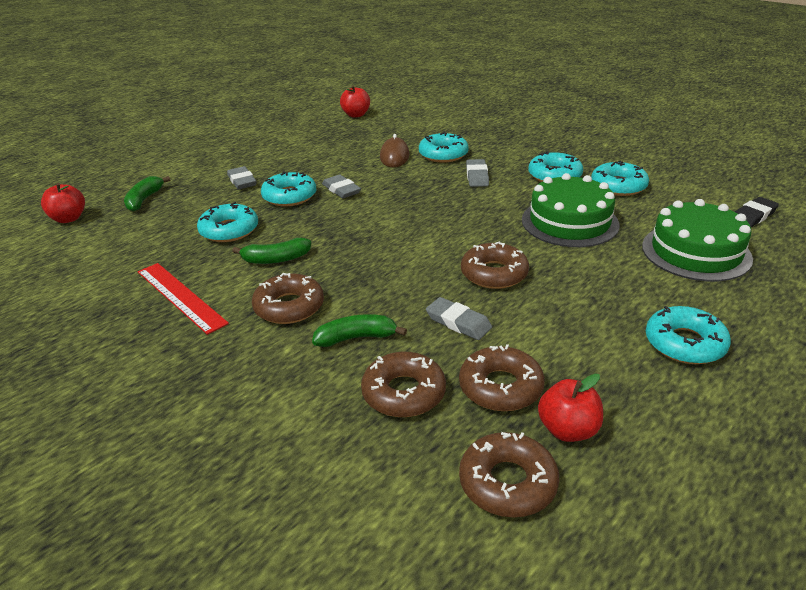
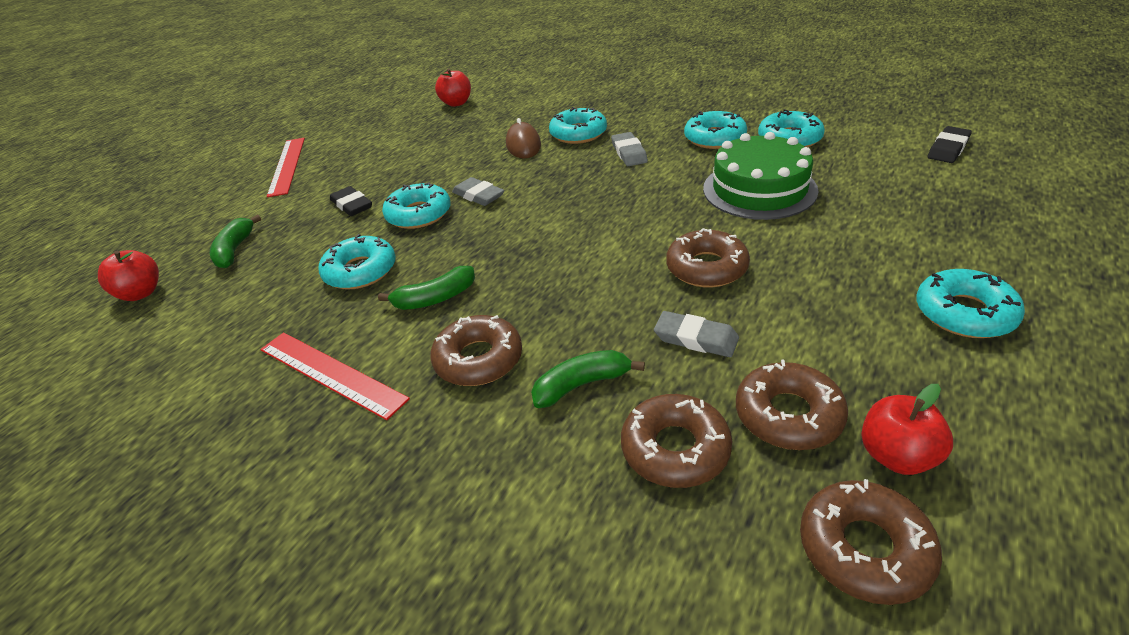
camera: 10 degrees left, 5 degrees up
(205, 144) = (287, 166): none -> red ruler
(242, 181) = (352, 205): grey eraser -> black eraser
(696, 252) = (913, 200): green cake -> none

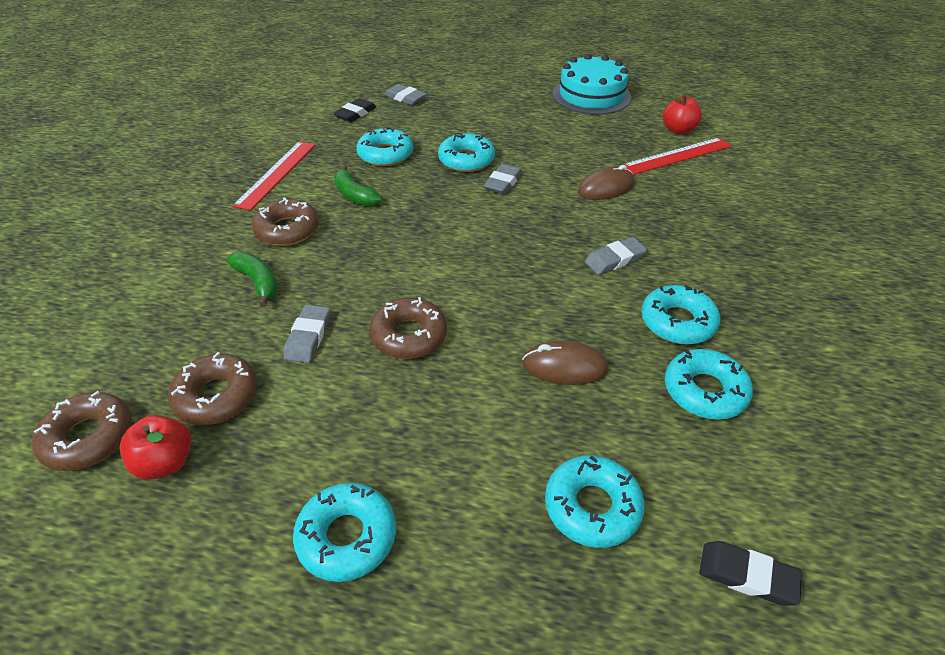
camera: 70 degrees right, 5 degrees up
(141, 293) = (354, 82): red apple -> none
(235, 250) = (405, 98): green banana -> grey eraser
(287, 166) = (525, 81): red ruler -> red ruler (677, 156)
(352, 205) = (473, 126): black eraser -> black eraser (355, 113)
(357, 133) = (591, 95): none -> turquoise cake
(578, 133) = (645, 218): turquoise donut -> turquoise donut (592, 507)
(675, 449) = (191, 336): brown donut -> none
(759, 189) = (564, 367): green cake -> brown mouse

